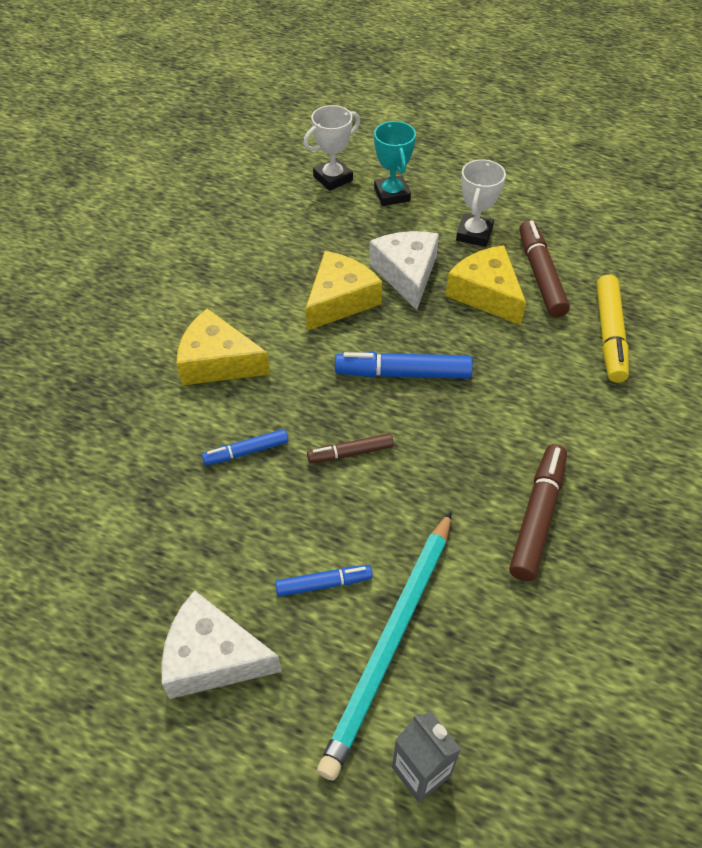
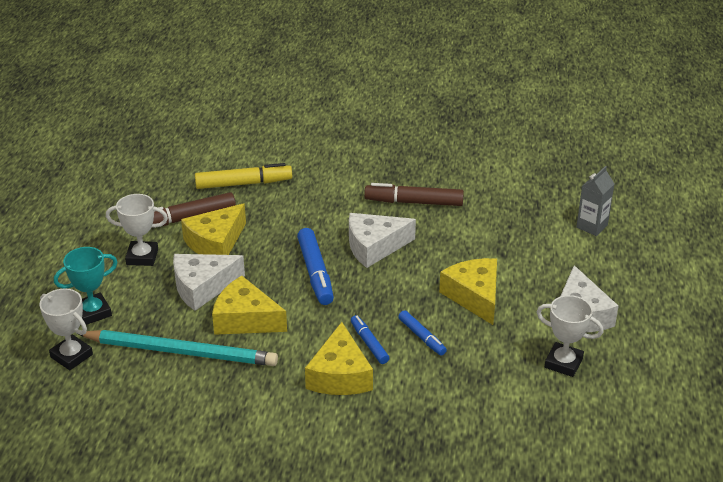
camera: 105 degrees left, 15 degrees down
(130, 597) = (563, 363): none -> white trophy
(301, 532) = (474, 296): none -> yellow cheese
(323, 584) = (506, 279): blue marker -> blue marker (369, 343)
(350, 453) = (400, 286): brown marker -> none
(391, 640) = (527, 247): turquoise pencil -> turquoise pencil (180, 351)
(440, 444) = (374, 247): none -> white cheese

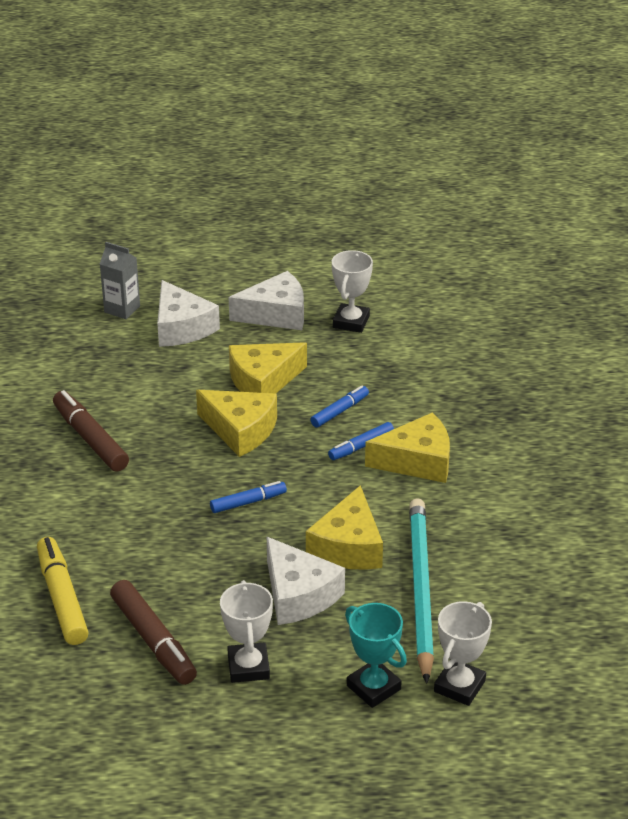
camera: 100 degrees left, 0 degrees up
(215, 243) = (204, 600): yellow cheese -> yellow cheese (240, 430)
(315, 273) = (248, 502): blue marker -> blue marker, size x0.60
(374, 247) = (187, 461): white cheese -> white cheese (182, 327)
(414, 202) = (90, 439): brown marker -> brown marker turned 150 degrees clockwise

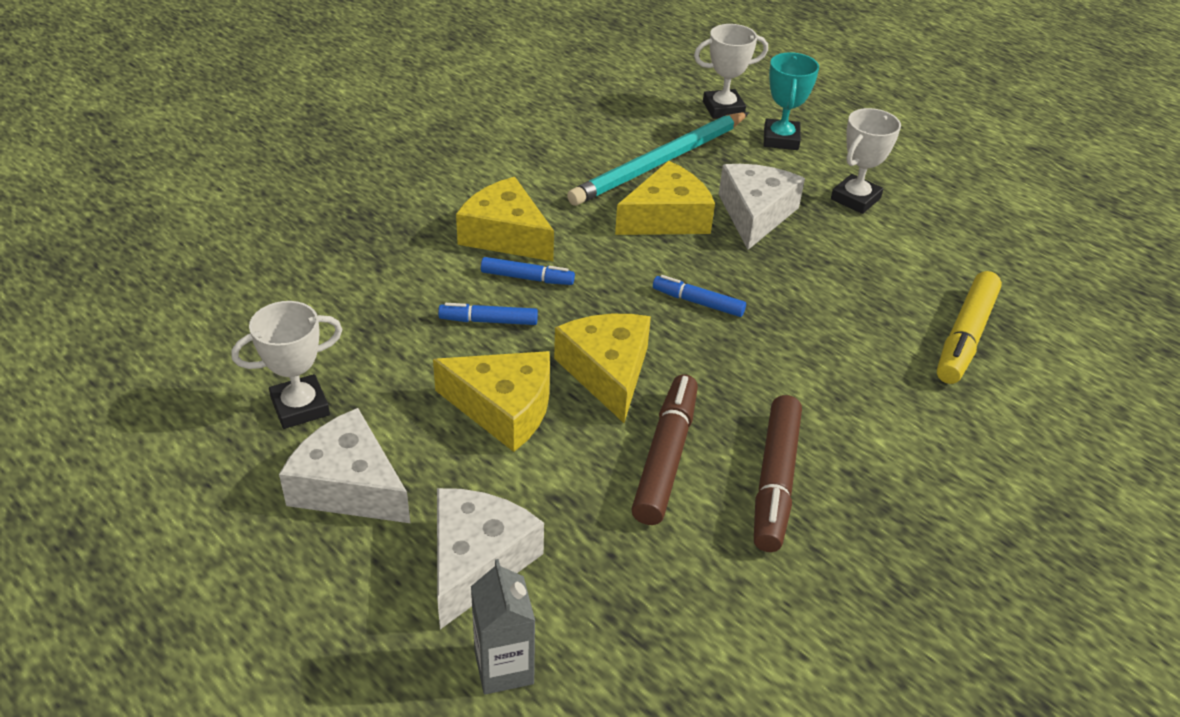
camera: 135 degrees left, 5 degrees up
(153, 640) = (912, 257): brown marker -> brown marker (665, 457)

